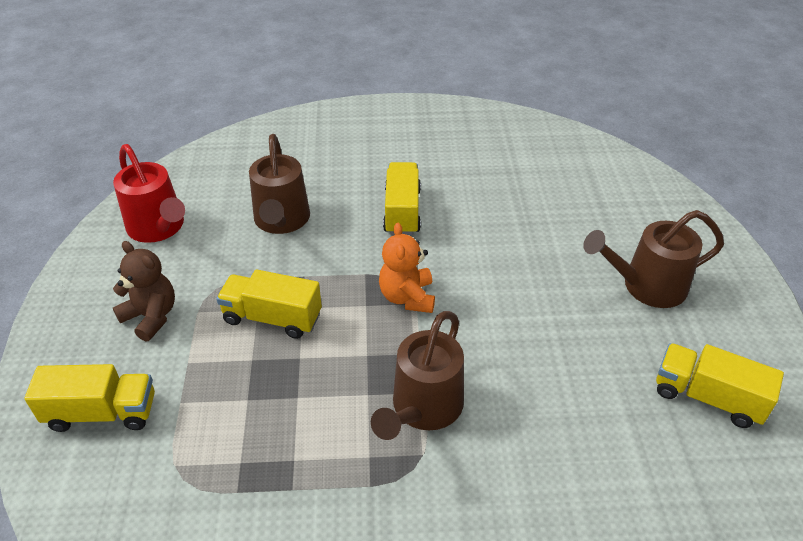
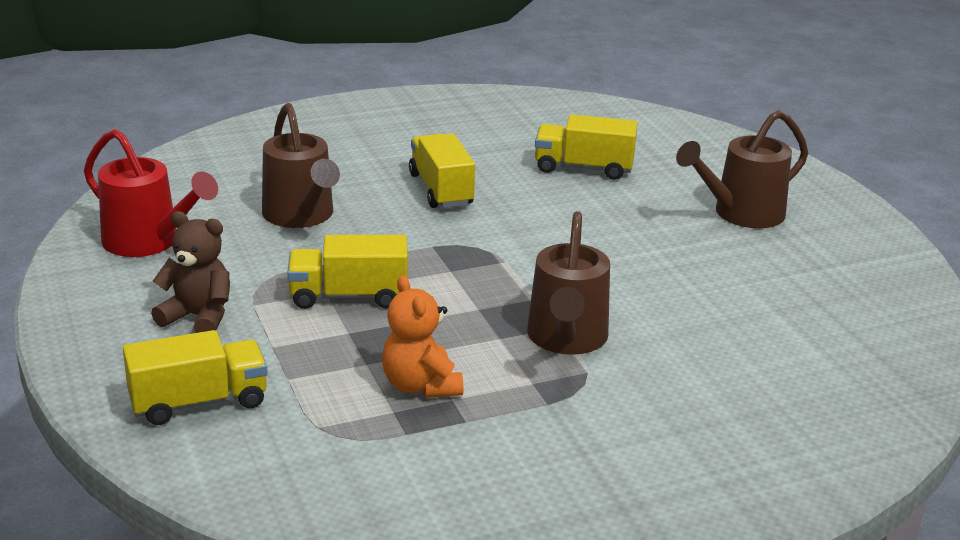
camera: 20 degrees left, 15 degrees down
(407, 297) = (493, 258): orange teddy bear -> orange teddy bear (420, 386)
(707, 397) = (844, 285): yellow truck -> yellow truck (583, 168)

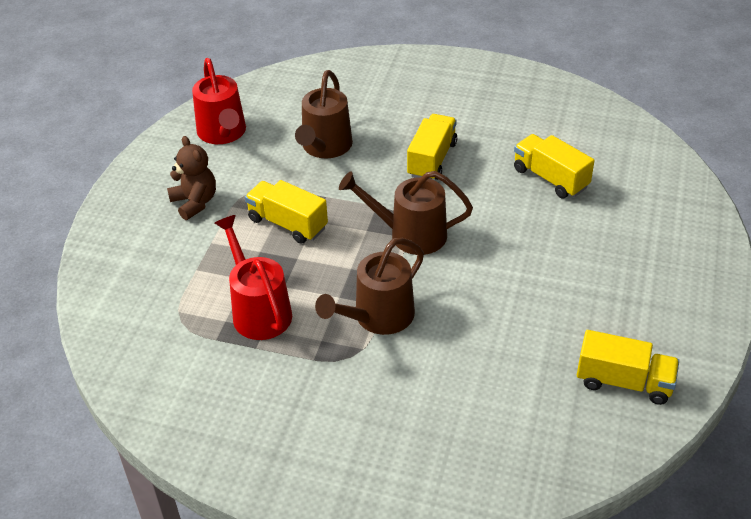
camera: 40 degrees right, 15 degrees up
(198, 402) = (138, 263): yellow truck -> yellow truck (624, 382)
(420, 386) = (258, 310): orange teddy bear -> red watering can
(740, 214) = (619, 267): brown watering can -> brown watering can (409, 234)

